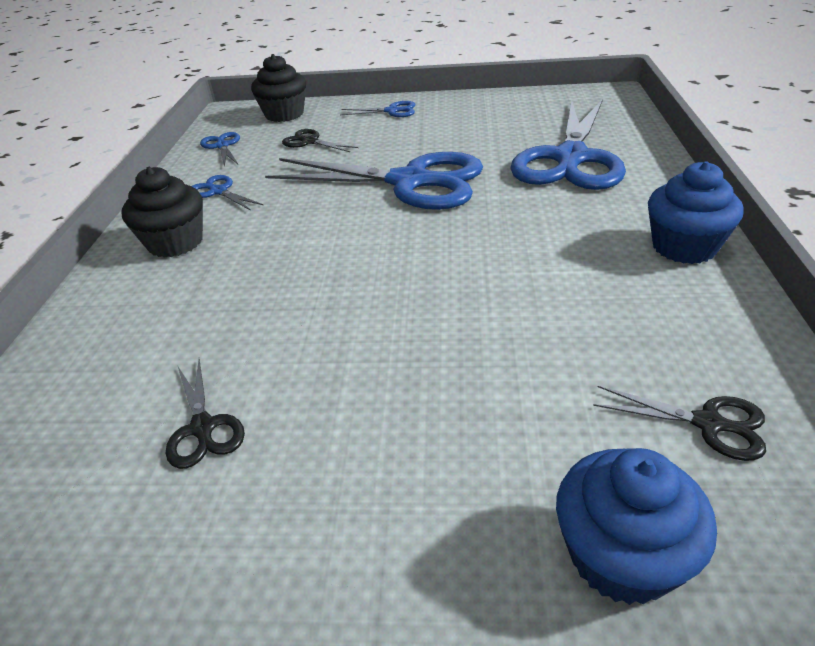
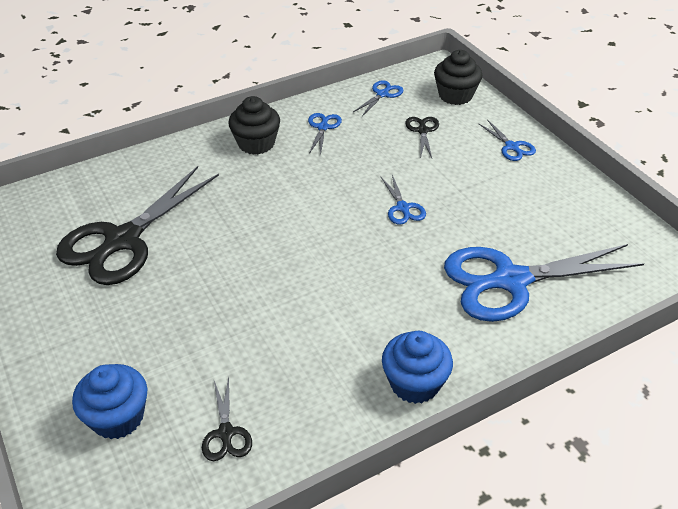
camera: 55 degrees right, 5 degrees up
(203, 428) = (122, 241): black scissors -> black scissors, size x2.36
(411, 182) = (403, 208): blue scissors -> blue scissors, size x0.42

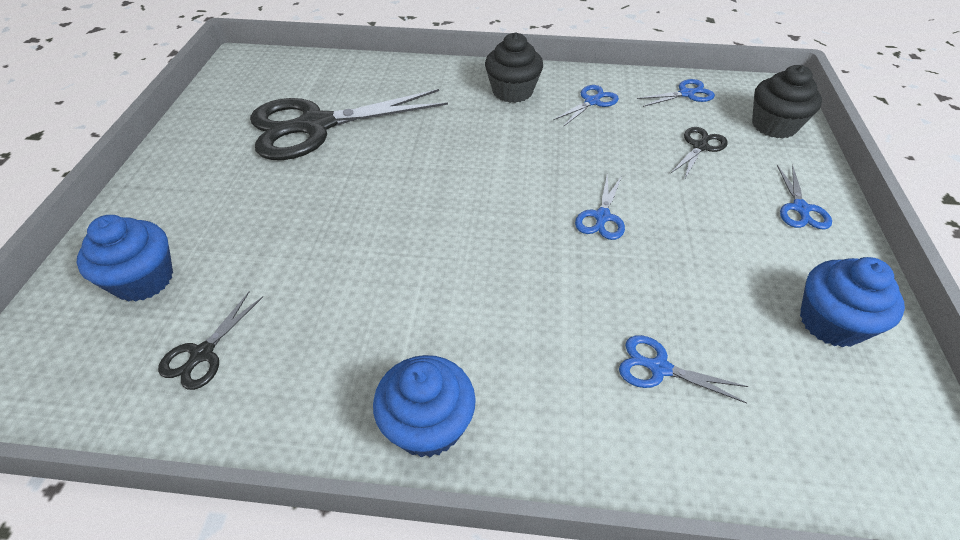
camera: 35 degrees right, 5 degrees up
(510, 281) = (658, 368): blue scissors -> blue scissors, size x0.42
(574, 208) = (831, 322): none -> blue cupcake

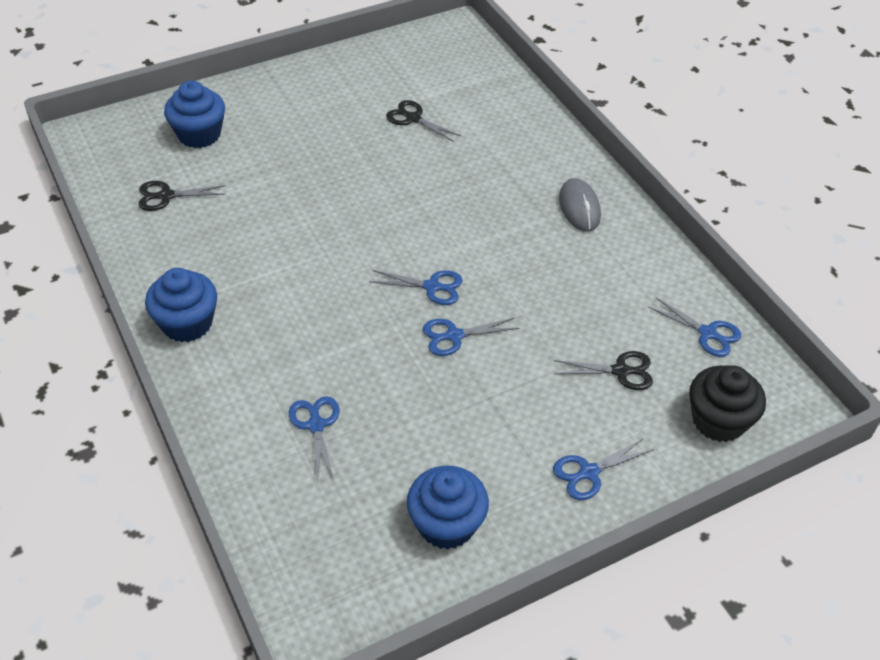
camera: 55 degrees right, 0 degrees up
(315, 126) = (413, 118): black scissors -> black scissors, size x0.42
(512, 91) = (579, 208): black cupcake -> grey mouse
(592, 101) = (619, 268): blue scissors -> blue scissors (432, 287)

